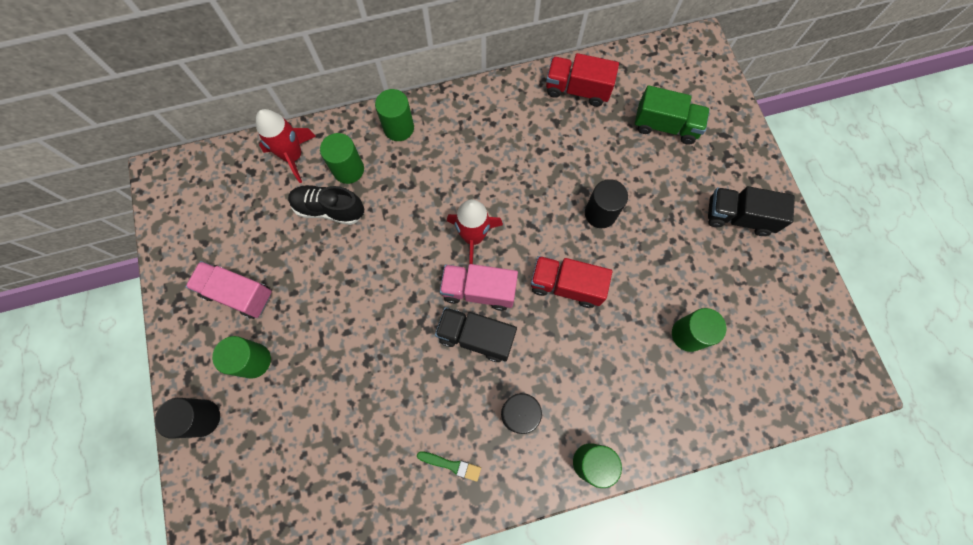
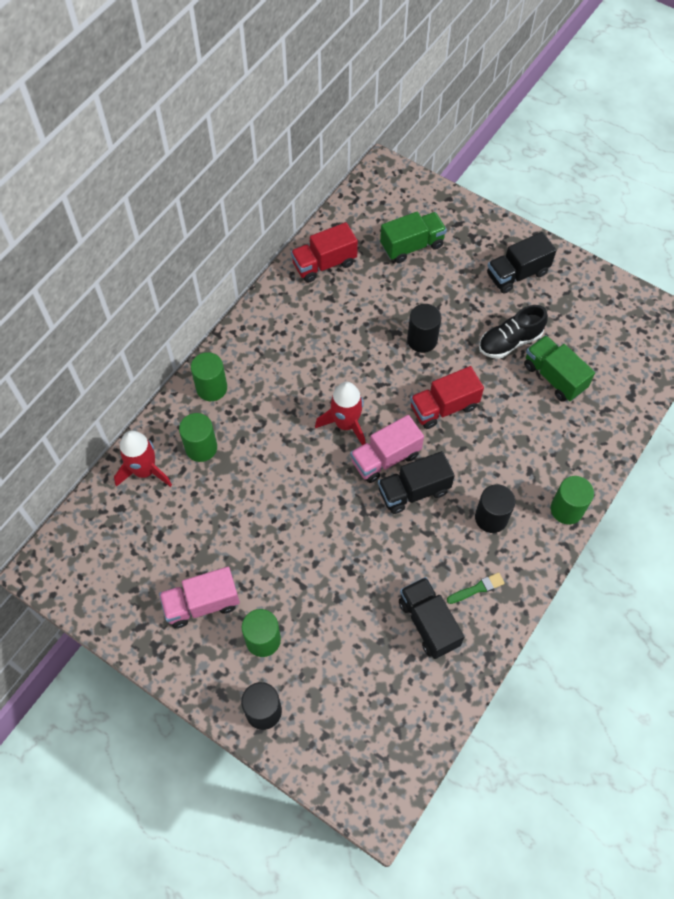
camera: 40 degrees left, 10 degrees down
(329, 209) = (214, 488): black shoe -> black shoe (510, 342)
(386, 459) = (428, 623): none -> black truck
(688, 334) = (554, 377): green cylinder -> green truck

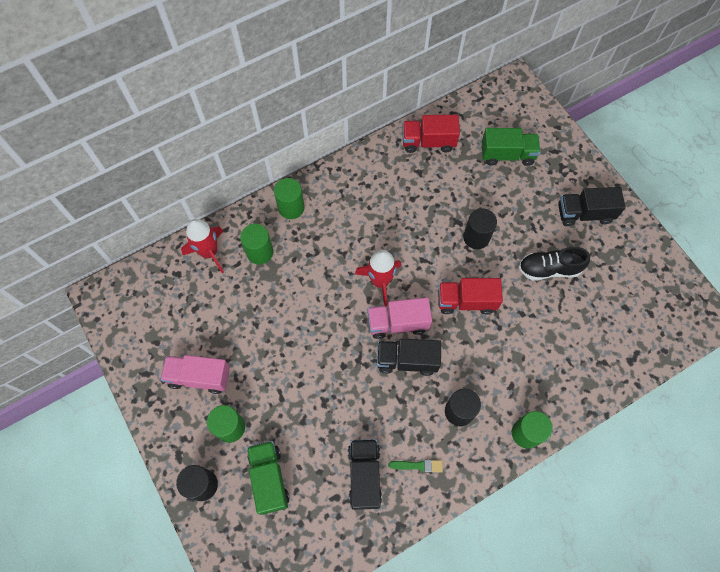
camera: 25 degrees right, 5 degrees up
(554, 377) = (572, 315): green truck -> green truck (269, 479)

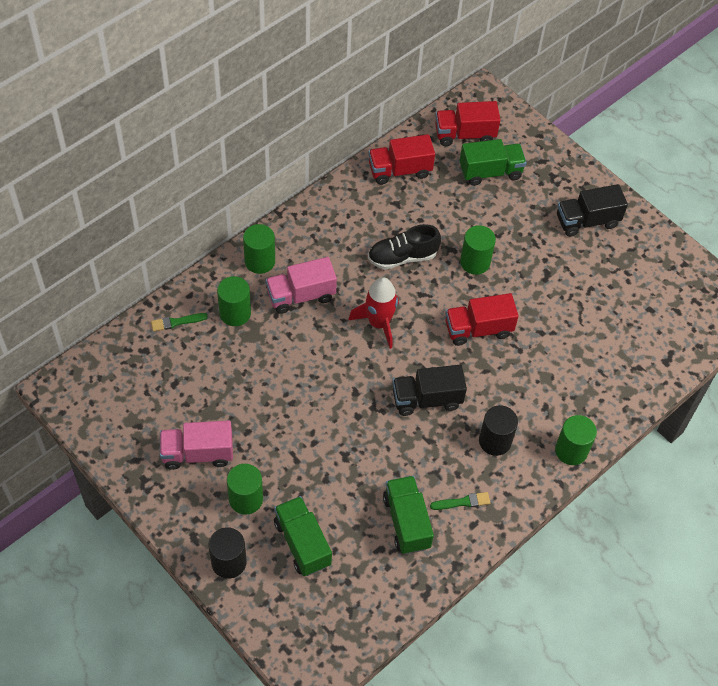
camera: 15 degrees left, 10 degrees down
(209, 252) = (176, 322): red rocket -> green brush
(364, 475) = (406, 522): black truck -> green truck
(398, 323) = (408, 363): pink truck -> pink truck (301, 295)
(476, 237) = (475, 262): black cylinder -> green cylinder
(491, 117) = (464, 134): none -> red truck
(549, 269) = (561, 283): black shoe -> black shoe (402, 257)

